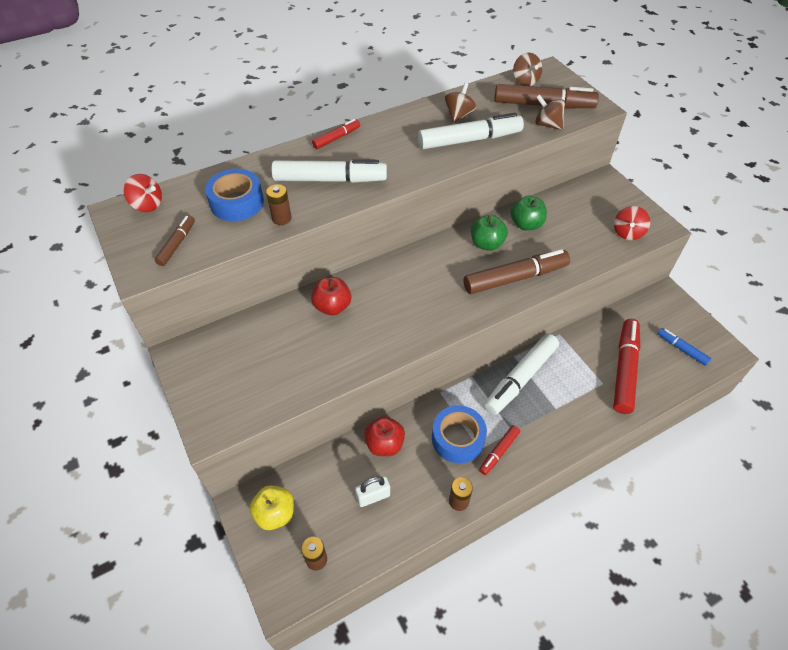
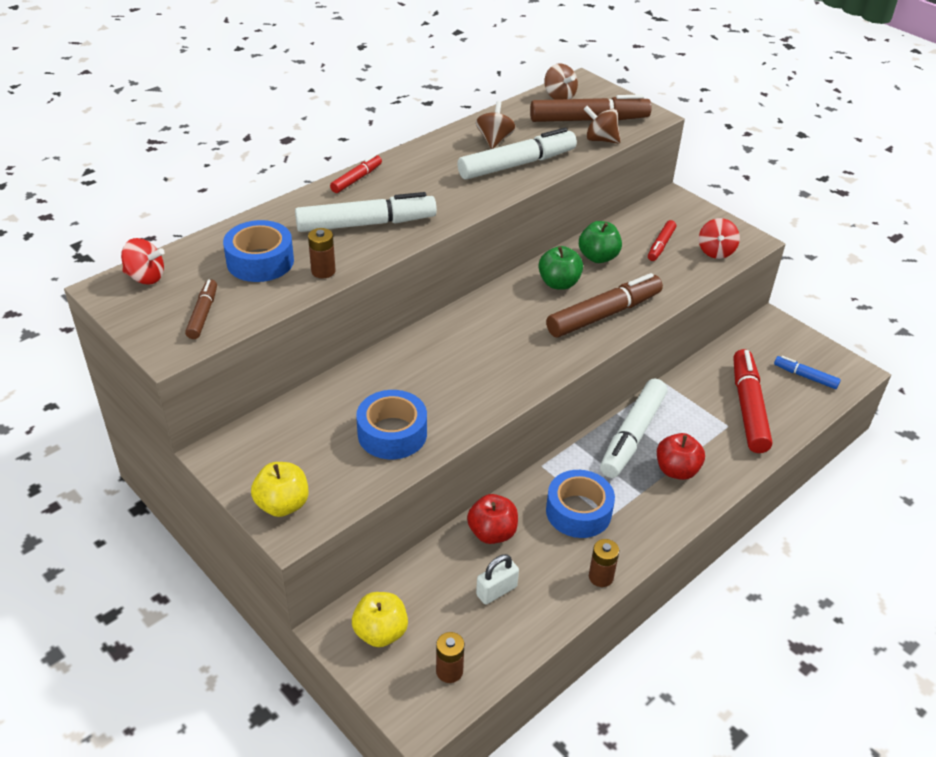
camera: 15 degrees left, 10 degrees down
(210, 408) = (282, 505): none -> yellow apple
(313, 359) = (392, 433): none -> blue tape
(332, 307) = (396, 375): red apple -> red apple (676, 470)
(499, 452) = (631, 517): red marker -> red marker (661, 245)

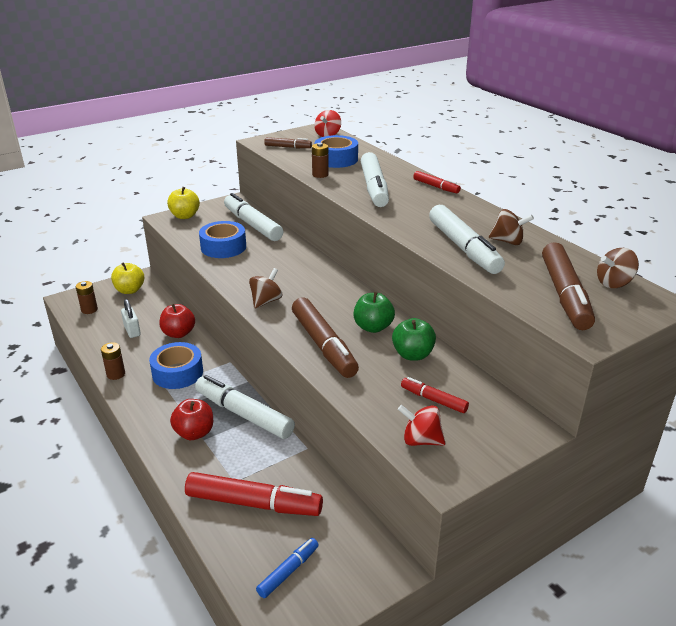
camera: 100 degrees right, 10 degrees down
(313, 414) = (252, 225): none -> white marker
(600, 139) = (521, 296): brown spinning top -> brown spinning top (266, 301)

